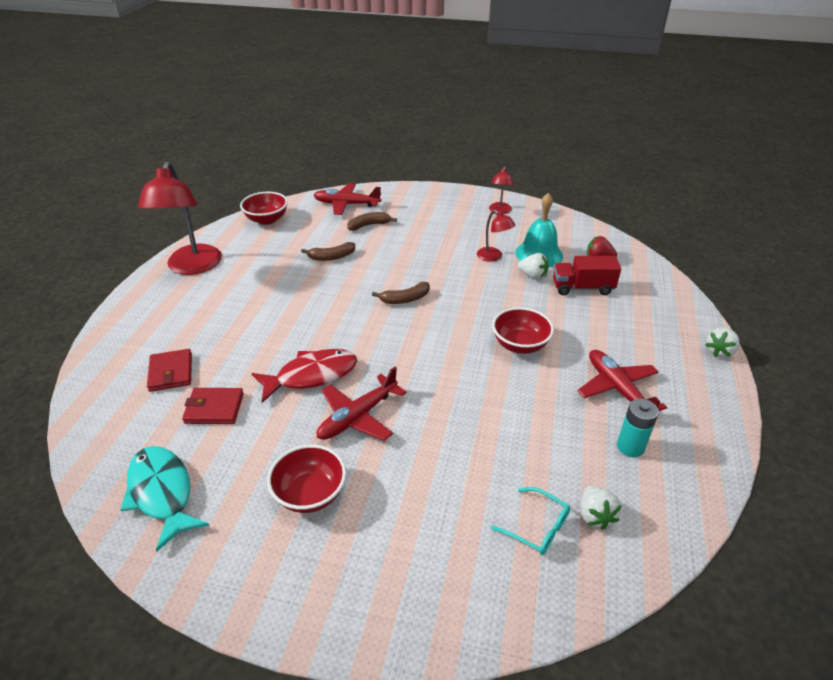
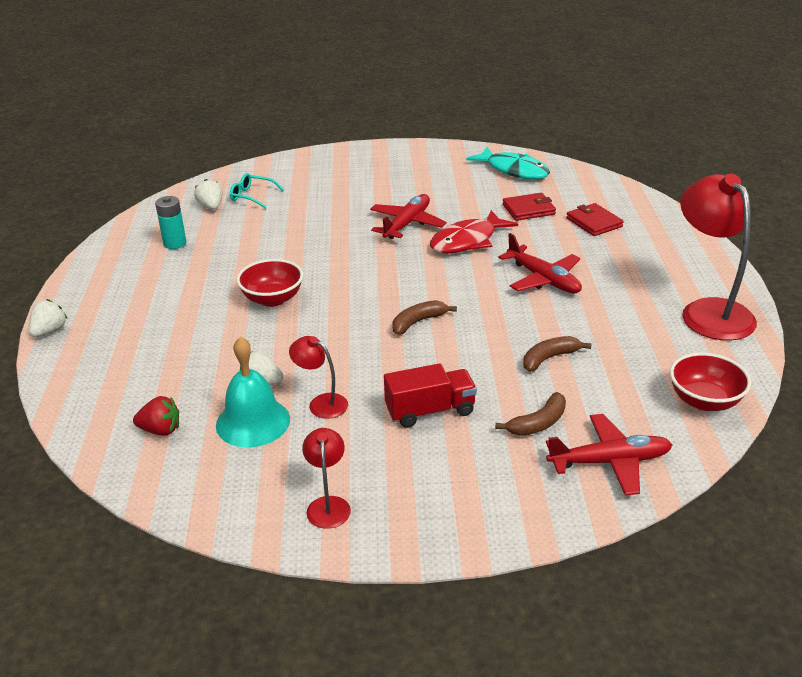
camera: 165 degrees right, 5 degrees down
(310, 494) = (414, 185): red bowl -> none
(582, 288) = (193, 378): red truck -> red truck (430, 411)
(618, 389) = (174, 279): red plane -> red plane (543, 279)

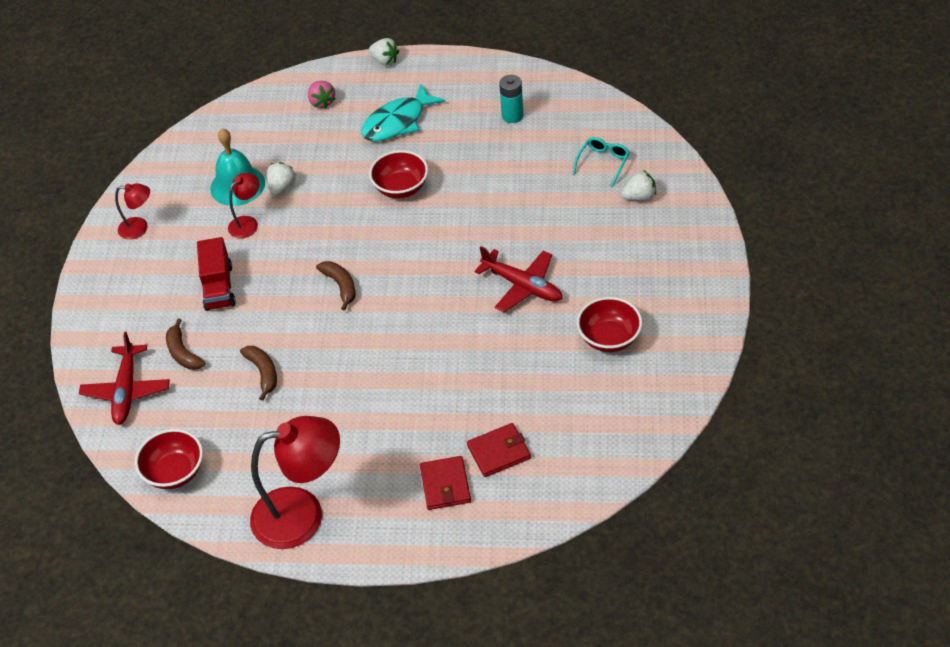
camera: 100 degrees right, 15 degrees up
(110, 371) = (322, 102): none -> pink strawberry
(160, 430) = (243, 138): red strawberry -> none
(211, 207) = (583, 134): white strawberry -> white strawberry (639, 197)
(460, 184) = (609, 338): none -> red bowl
(467, 241) = (477, 333): red fish -> none
(514, 170) = (642, 394): turquoise fish -> turquoise fish (398, 122)
(528, 209) = (539, 395): red wallet -> red wallet (445, 485)
(543, 279) = (391, 387): red plane -> none

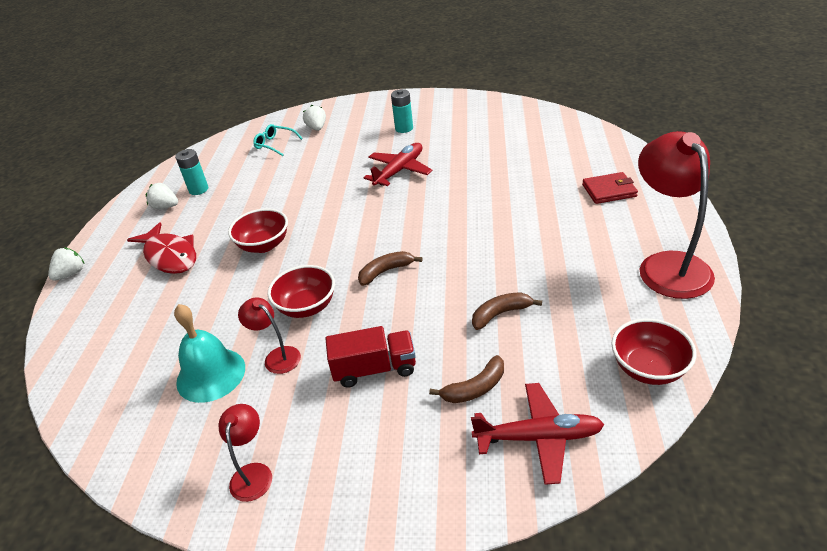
camera: 90 degrees left, 10 degrees down
(282, 187) = (229, 333): white strawberry -> white strawberry (165, 206)
(322, 102) = (106, 315): pink strawberry -> none
(398, 122) = (170, 256): turquoise fish -> red fish
(499, 452) = (570, 169): red wallet -> none
(609, 338) = (455, 132): red bowl -> red bowl (306, 307)
(626, 285) = (404, 128): none -> turquoise battery

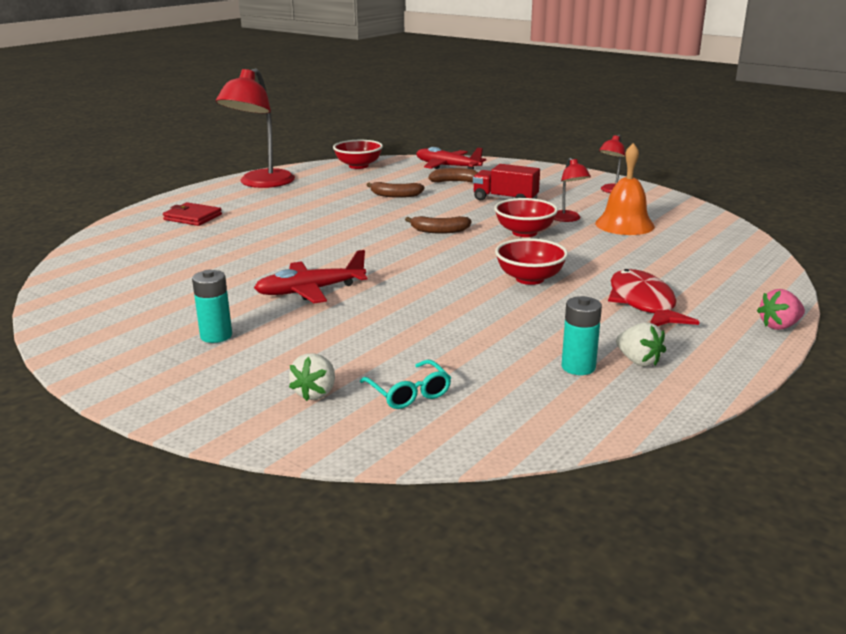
camera: 150 degrees left, 15 degrees down
(71, 274) = (779, 326): white strawberry -> pink strawberry
(211, 374) = (624, 224): turquoise bell -> orange bell

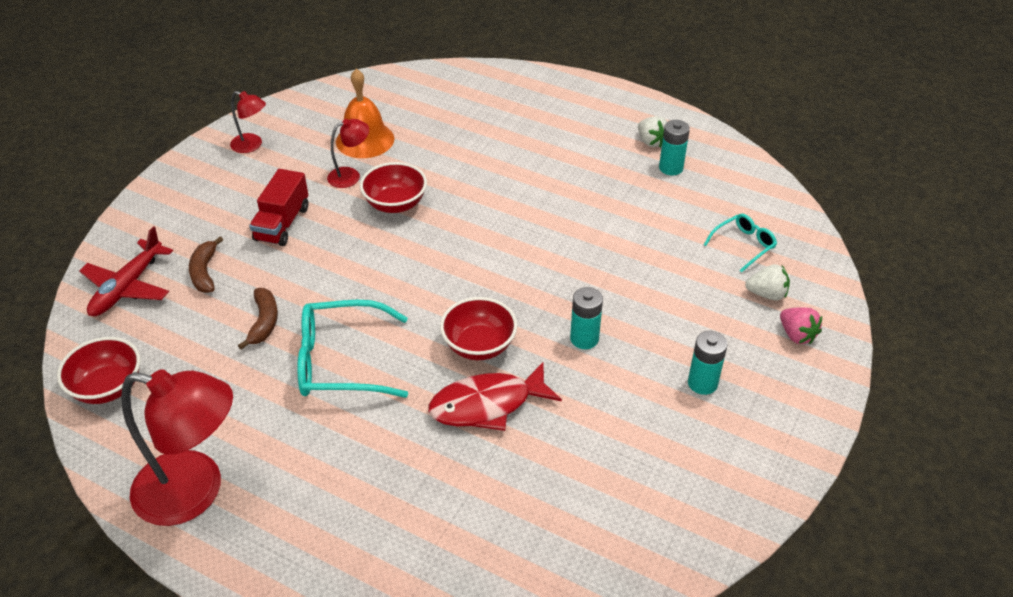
camera: 100 degrees left, 20 degrees up
(192, 217) = (366, 528): red wallet -> none
(311, 291) = (584, 339): red plane -> turquoise battery
(342, 214) = (342, 361): none -> turquoise glasses
(439, 231) = (397, 266): brown banana -> none
(529, 279) = (517, 196): red bowl -> red bowl (479, 345)
(638, 361) = (651, 142): white strawberry -> white strawberry turned 105 degrees clockwise
(643, 303) = (552, 136): red fish -> red fish (487, 405)
(779, 326) = (573, 80): pink strawberry -> pink strawberry (796, 335)

